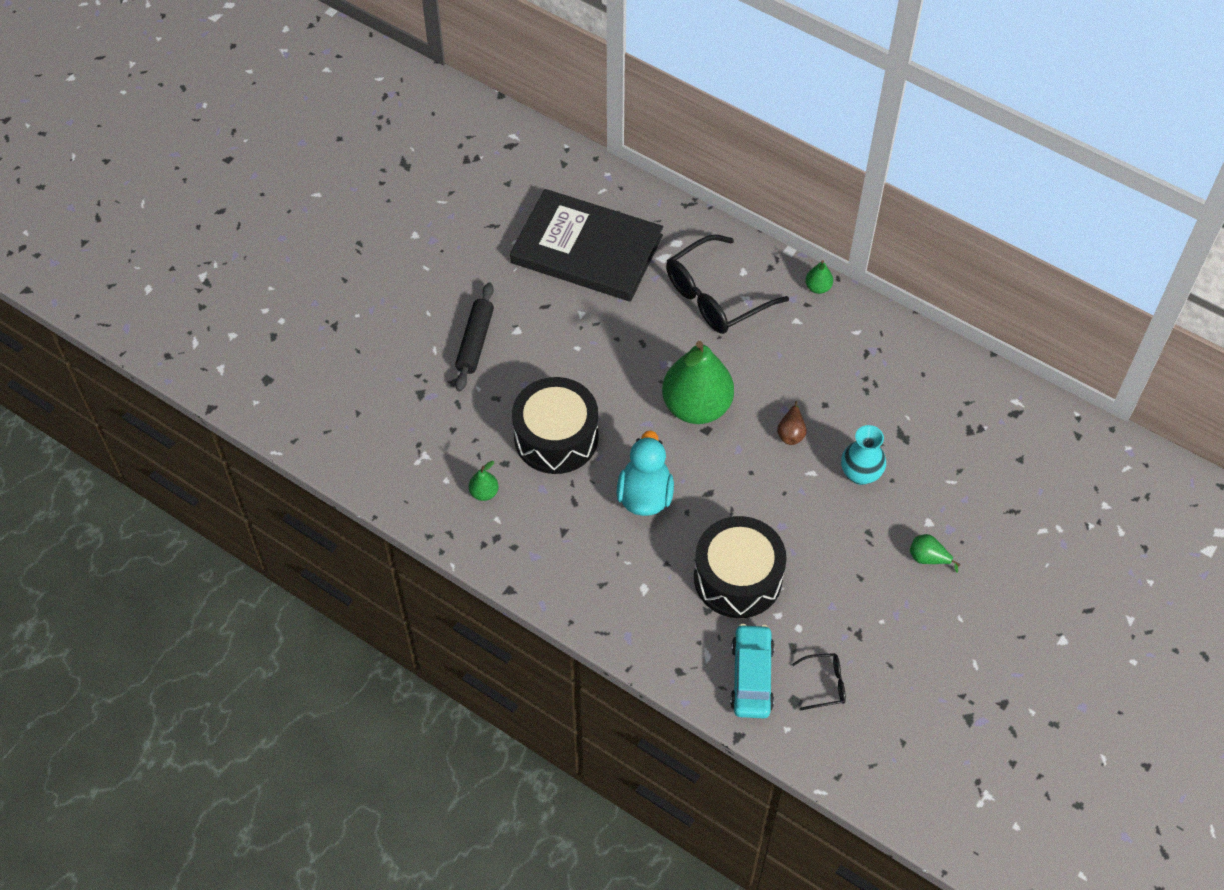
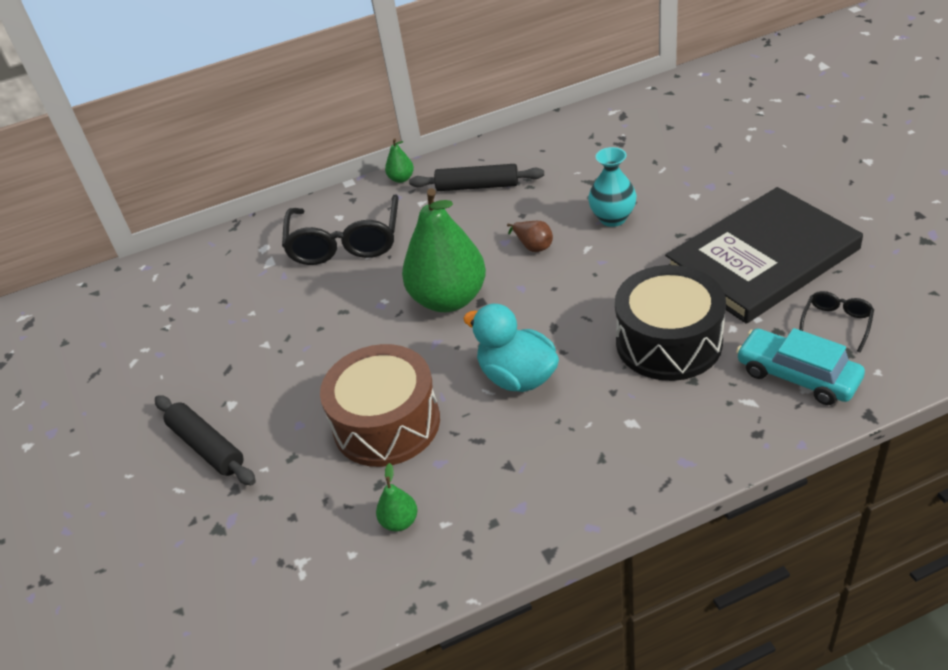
camera: 50 degrees left, 15 degrees down
(556, 437) = (386, 423): black drum -> brown drum
(587, 249) = (201, 312): black book -> black book (762, 259)
(842, 351) = (477, 186): none -> black rolling pin
(928, 558) = (733, 208): green pear -> none

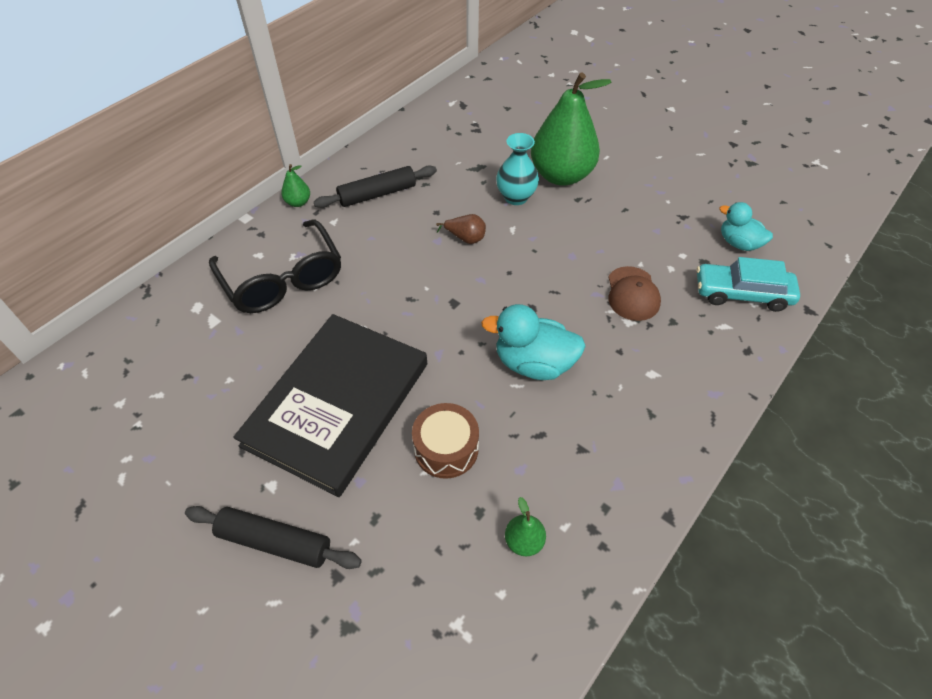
camera: 35 degrees left, 10 degrees up
(386, 423) = (446, 448): brown drum -> brown drum, size x0.60
(449, 299) = (423, 308): green pear -> green pear (561, 175)
(668, 342) = (632, 294): black drum -> brown cap
(762, 259) = (652, 204): black book -> black book (337, 404)
(836, 323) = (738, 243): black glasses -> turquoise duck

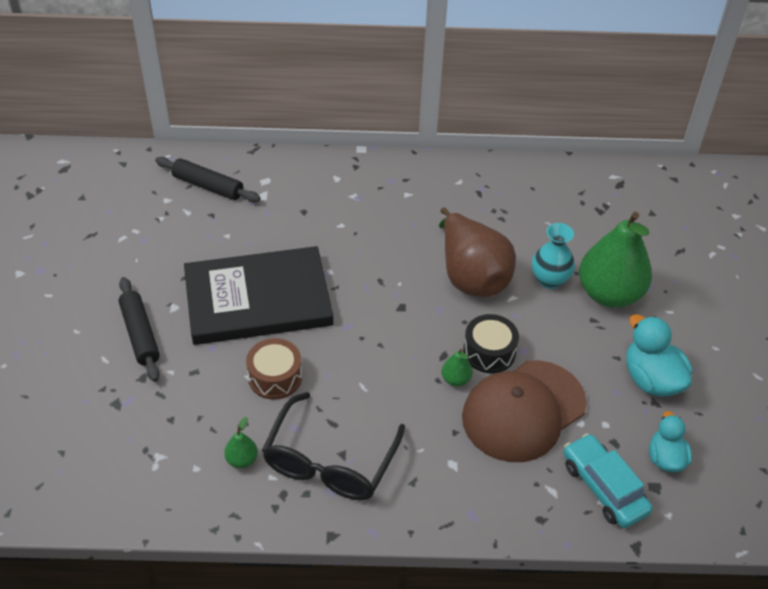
camera: 50 degrees right, 5 degrees down
(283, 280) = (328, 205): black glasses -> black glasses (330, 462)
(298, 202) = (404, 164): green pear -> green pear (455, 379)
(377, 194) = (460, 199): black rolling pin -> black rolling pin (208, 186)
(465, 238) = (471, 276): brown pear -> brown pear, size x2.46
(533, 363) = (391, 385): turquoise duck -> turquoise duck (651, 379)
(555, 277) = (489, 352): none -> black drum
(632, 294) = (523, 411): brown cap -> brown cap, size x1.92

